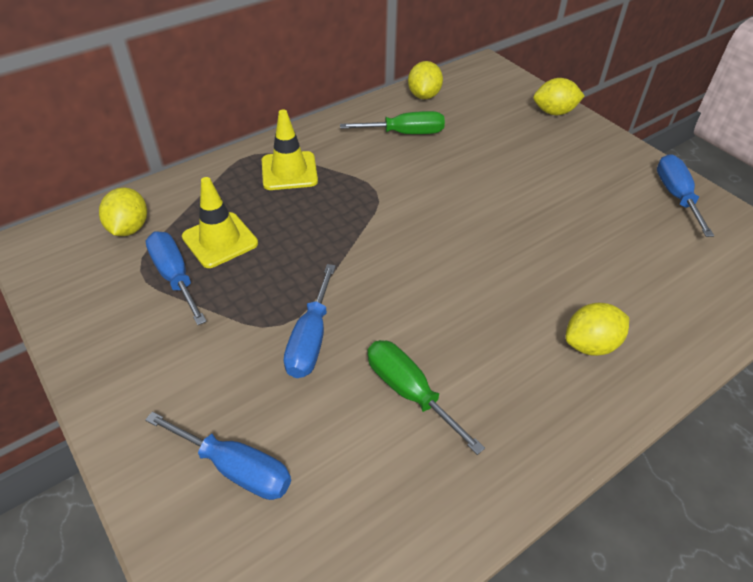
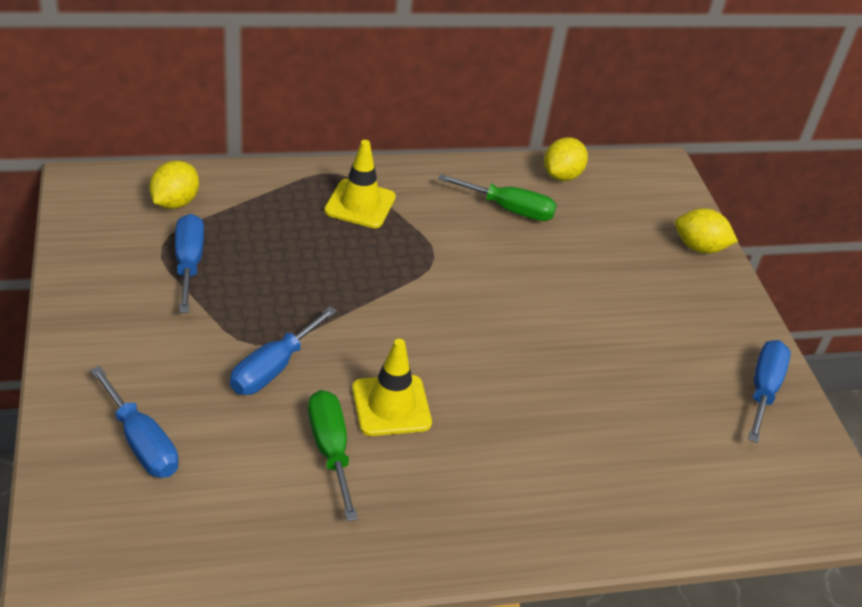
camera: 20 degrees right, 5 degrees down
(220, 240) = (250, 246): yellow traffic cone -> yellow traffic cone (391, 405)
(590, 344) = (538, 487): yellow lemon -> none

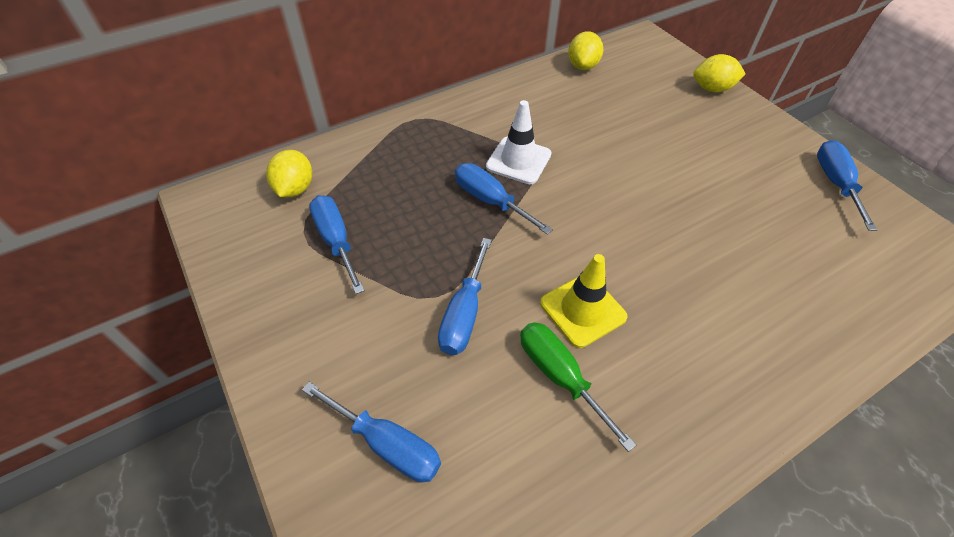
camera: 15 degrees left, 10 degrees up
(360, 204) = (449, 138): yellow traffic cone -> none
(364, 278) = (490, 201): none -> blue screwdriver
(420, 250) = (518, 160): none -> white traffic cone
(509, 209) = (563, 104): green screwdriver -> none

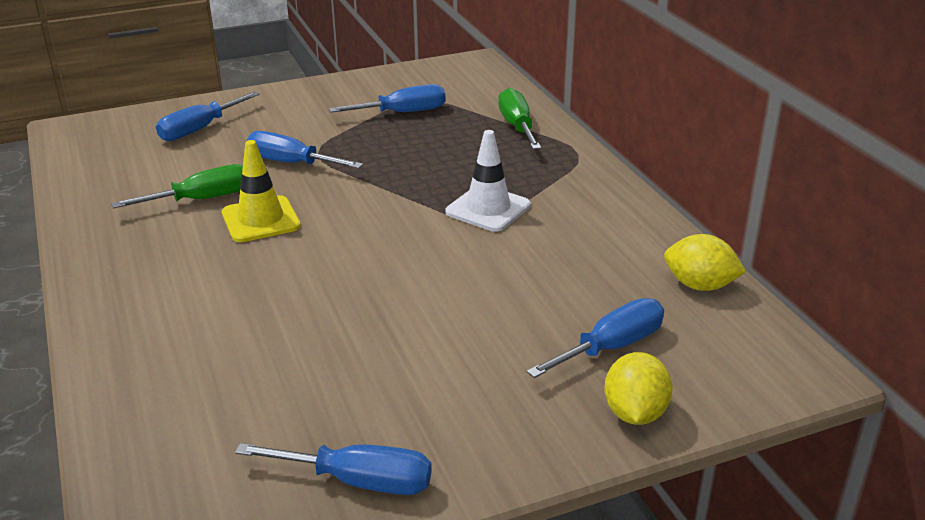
camera: 100 degrees right, 20 degrees down
(295, 189) = (476, 95): yellow lemon -> none
(367, 155) = (517, 126): none -> green screwdriver
(490, 201) = (427, 186): blue screwdriver -> blue screwdriver (611, 347)

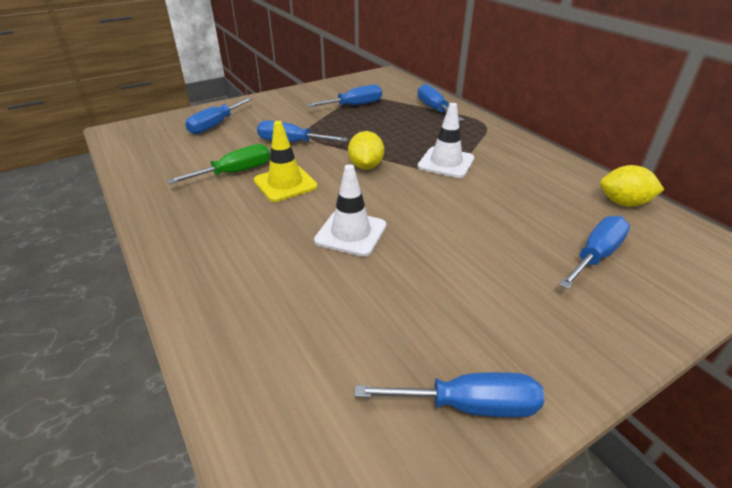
camera: 10 degrees left, 5 degrees up
(316, 290) = (351, 233): none -> white traffic cone
(517, 126) = (434, 109): green screwdriver -> blue screwdriver
(635, 413) = (650, 308): yellow lemon -> yellow lemon (366, 166)

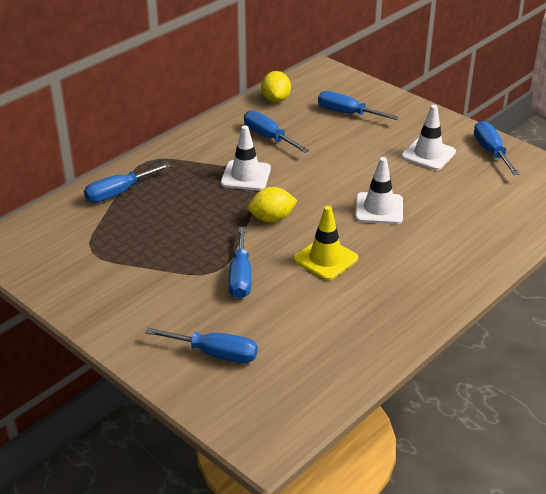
camera: 105 degrees left, 0 degrees up
(235, 172) = (321, 297): green screwdriver -> none
(354, 105) = (121, 252): blue screwdriver -> blue screwdriver (268, 137)
(470, 312) = (428, 154): none -> white traffic cone

